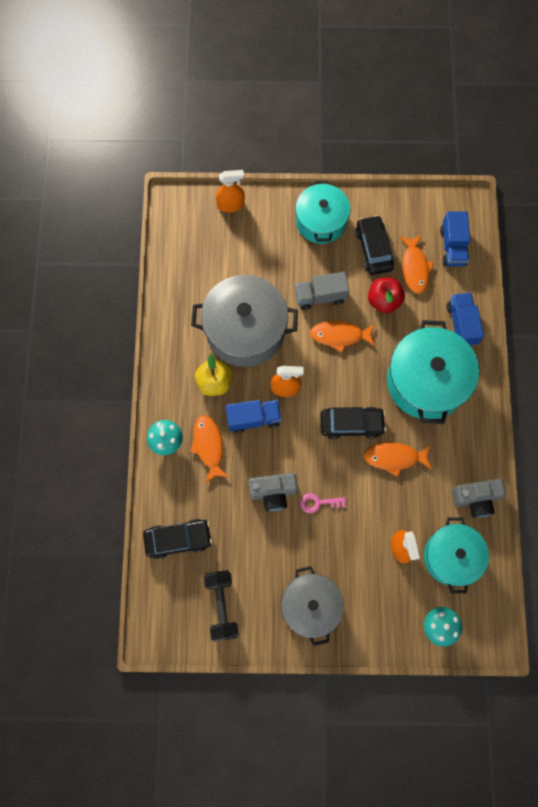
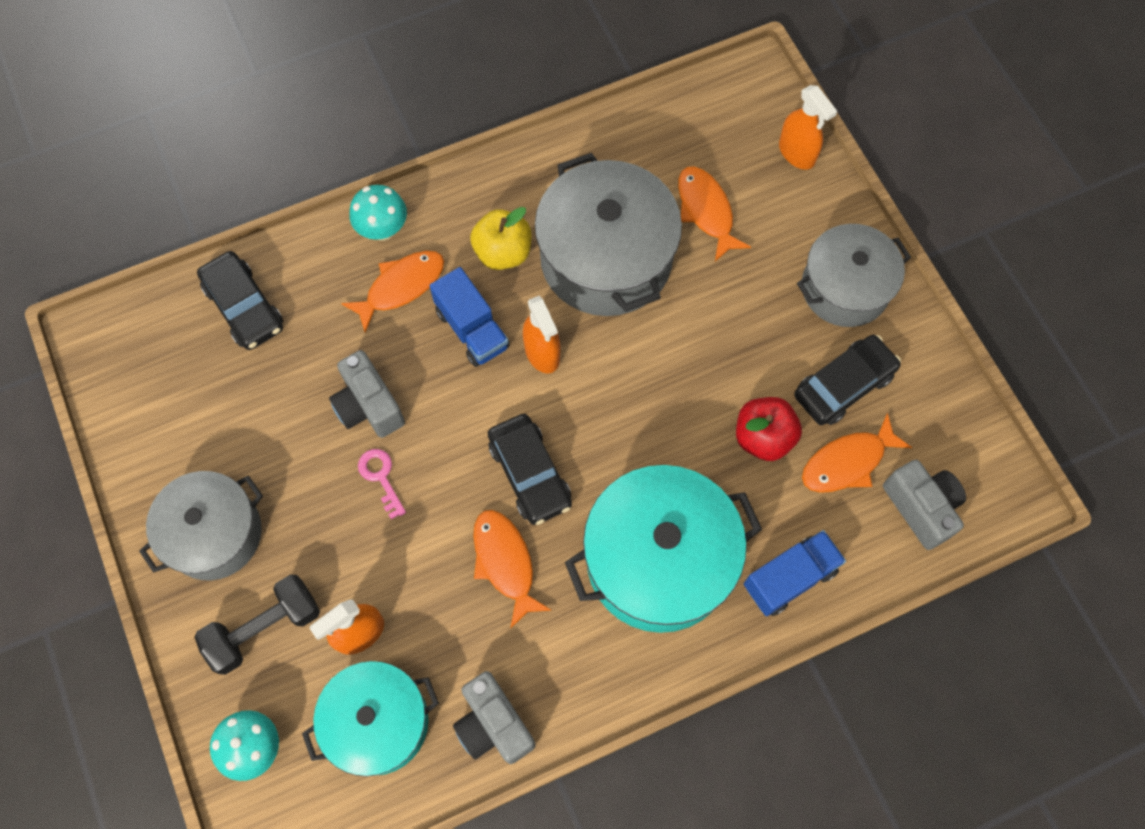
camera: 65 degrees right, 5 degrees down
(222, 605) = (168, 407): black dumbbell -> black dumbbell (265, 628)
(320, 296) = (718, 340): grey truck -> none
(321, 221) = (845, 288): turquoise pot -> grey pot
(339, 335) = (668, 395): orange fish -> orange fish (706, 211)
(452, 247) = (921, 507): blue truck -> grey camera

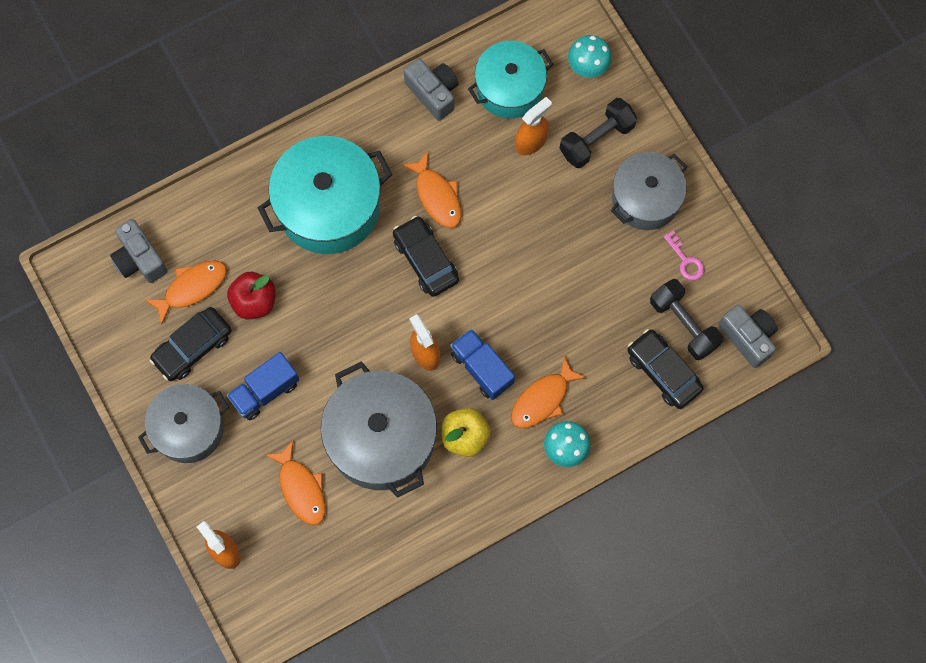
camera: 175 degrees right, 5 degrees up
(204, 362) = (684, 324): none -> black dumbbell
(368, 406) = (552, 300): grey camera -> grey camera (748, 337)
(381, 477) = (534, 248): pink key -> pink key (685, 260)
(789, 578) = (236, 202): blue truck -> blue truck (265, 391)

